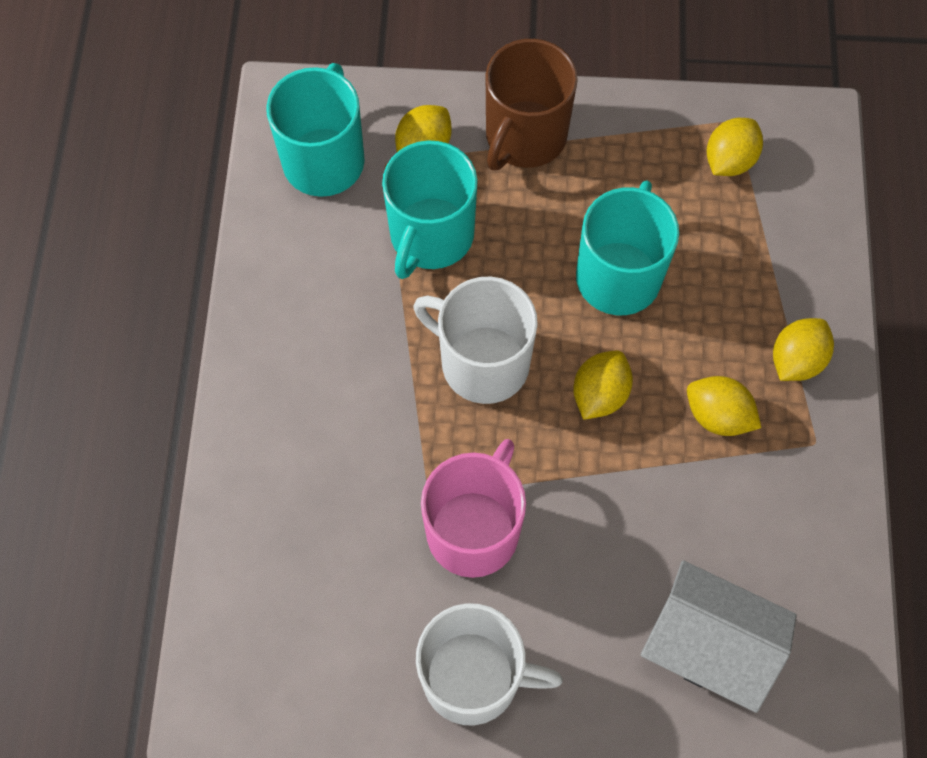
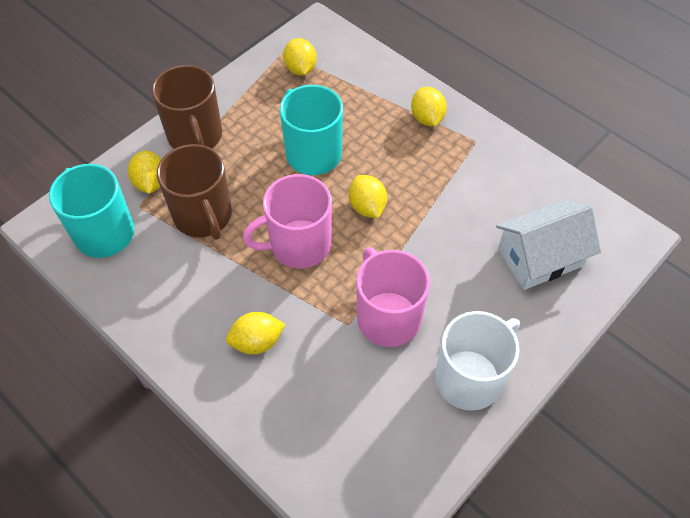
camera: 50 degrees left, 10 degrees down
(430, 236) = (203, 216): turquoise mug -> brown mug
(482, 362) = (298, 245): white mug -> pink mug
(717, 415) = (425, 168): yellow lemon -> yellow lemon (257, 342)

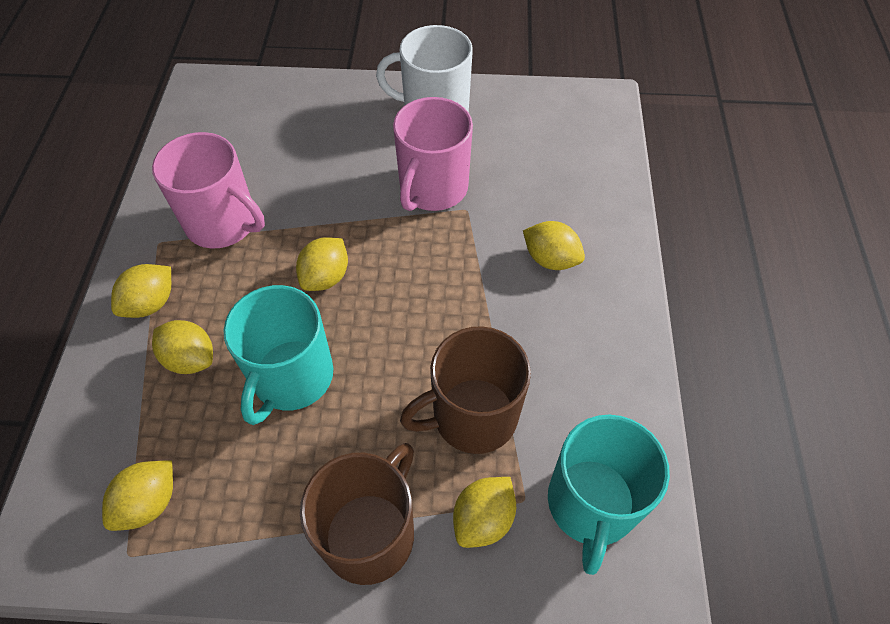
camera: 130 degrees left, 0 degrees up
(203, 216) = (472, 416): brown mug -> brown mug turned 135 degrees counterclockwise
(298, 245) = (424, 301): pink mug -> pink mug (223, 223)
(369, 118) = (190, 358): none -> yellow lemon
(540, 257) = (275, 128): white house -> none

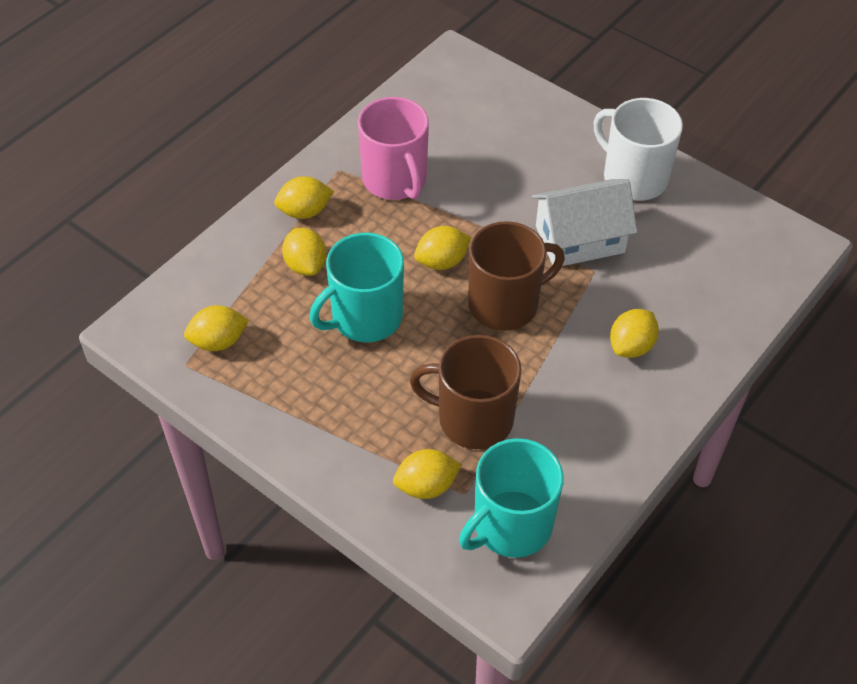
camera: 35 degrees right, 5 degrees down
(370, 533) = (343, 446): brown mug -> brown mug (505, 304)
(432, 188) = (580, 239): pink mug -> white house
(550, 259) = (631, 346): yellow lemon -> yellow lemon turned 60 degrees clockwise

